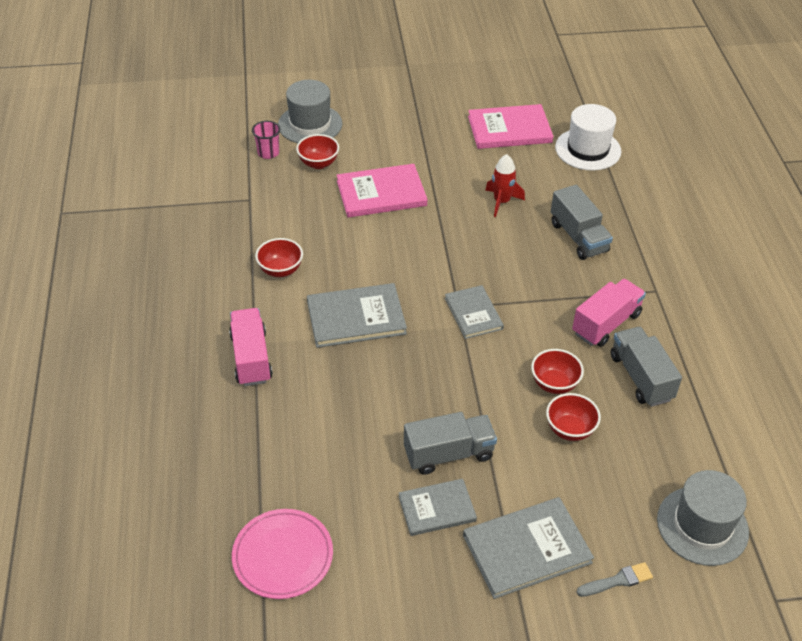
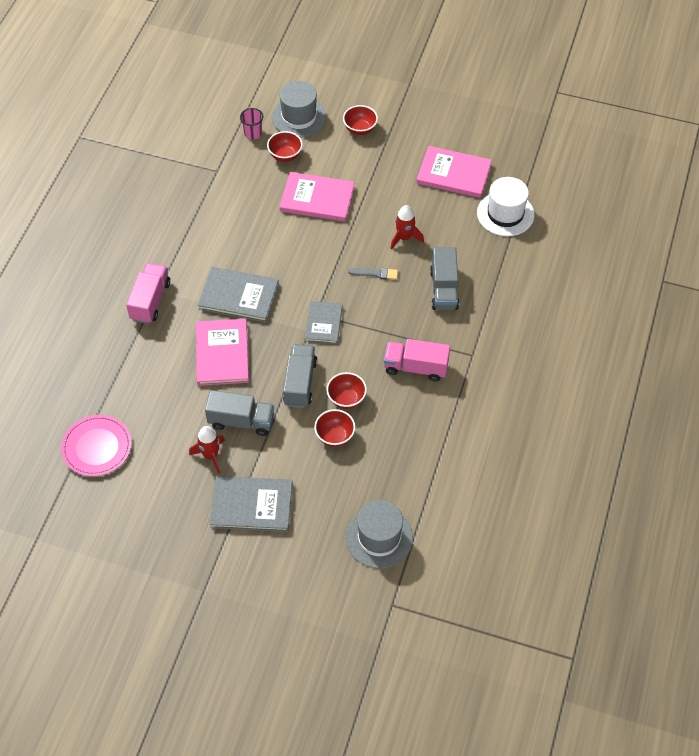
camera: 25 degrees right, 10 degrees up
(280, 270) = (207, 239): red bowl -> red bowl (360, 129)
(376, 386) = (222, 354): none -> pink book
(437, 509) = (210, 455): grey book -> red rocket
(606, 324) = (415, 367): pink truck -> pink truck turned 150 degrees counterclockwise
(617, 581) = (296, 549): grey brush -> grey brush (375, 273)
(641, 377) = (412, 418): grey truck -> grey truck (300, 383)

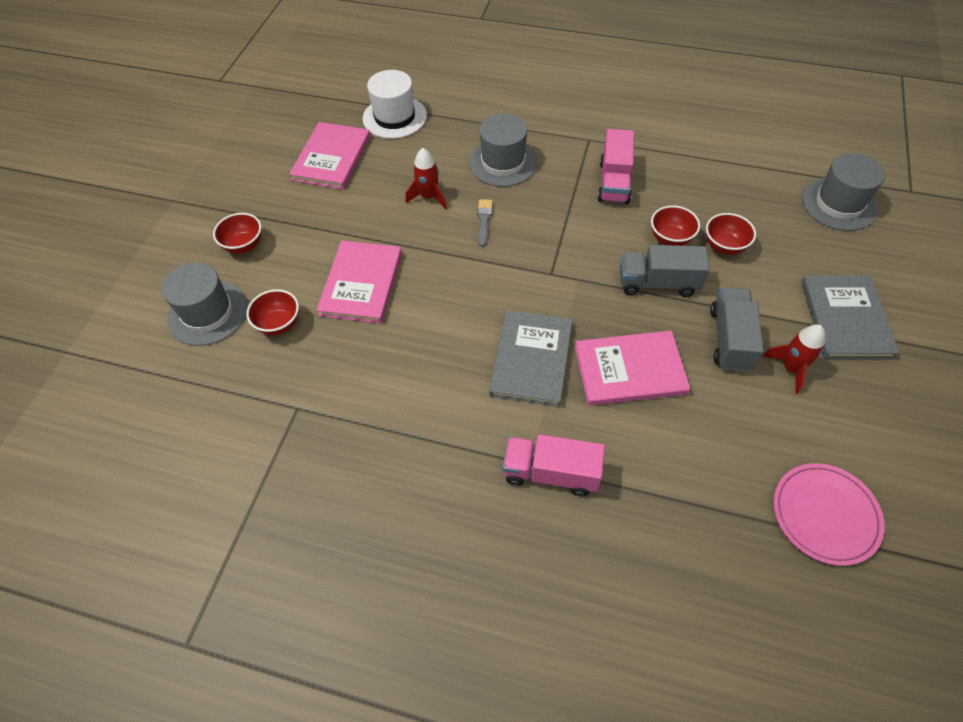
camera: 90 degrees left, 0 degrees up
(253, 133) = (229, 367): pink cup -> none
(324, 323) = (565, 265): grey book -> none
(443, 289) = (503, 162): grey truck -> grey hat

